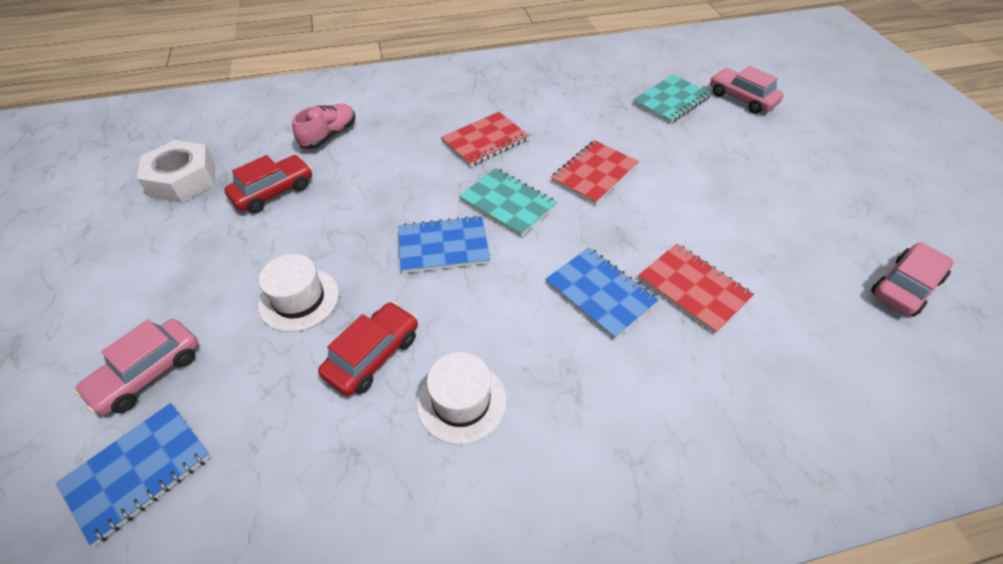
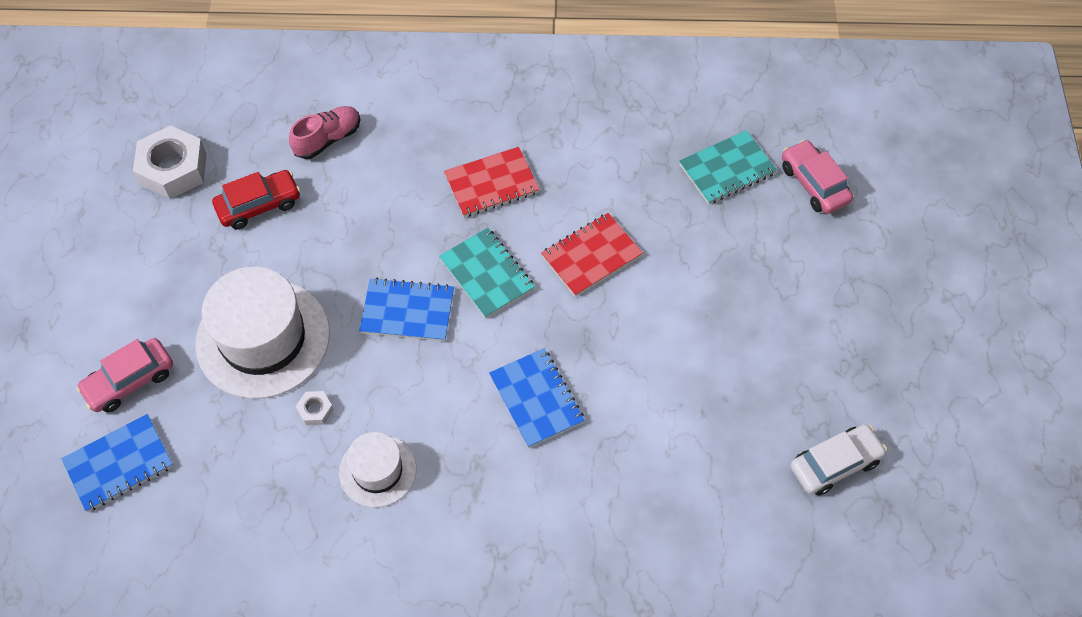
camera: 15 degrees right, 10 degrees up
(299, 299) = (263, 338): white hat -> white hat, size x1.83
(373, 355) = (315, 410): red car -> white nut
(693, 289) = (626, 415): red notebook -> none
(905, 286) = (835, 464): pink car -> white car

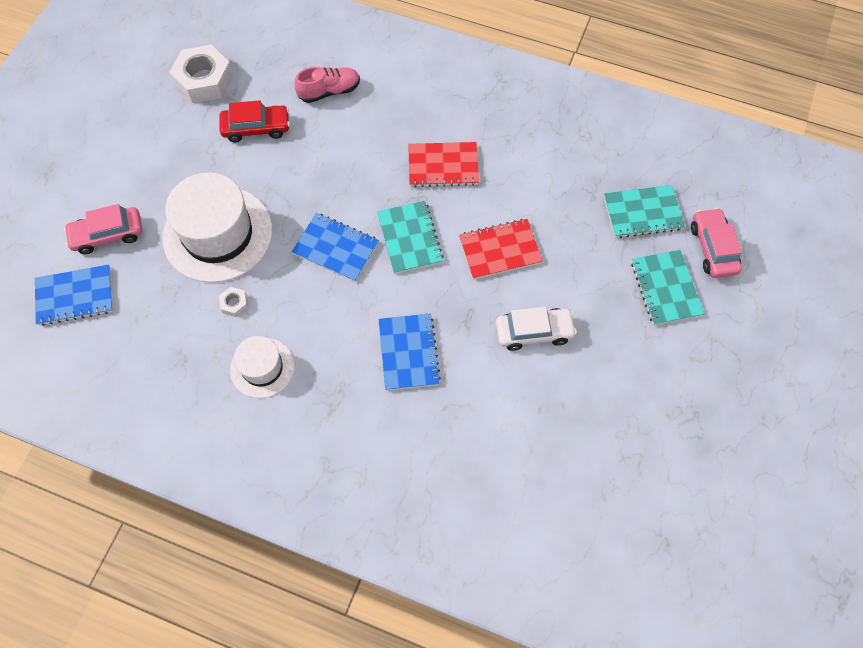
camera: 20 degrees right, 5 degrees up
(782, 241) = (665, 288): none -> turquoise notebook
(835, 464) = (634, 492): white car -> white car (534, 332)

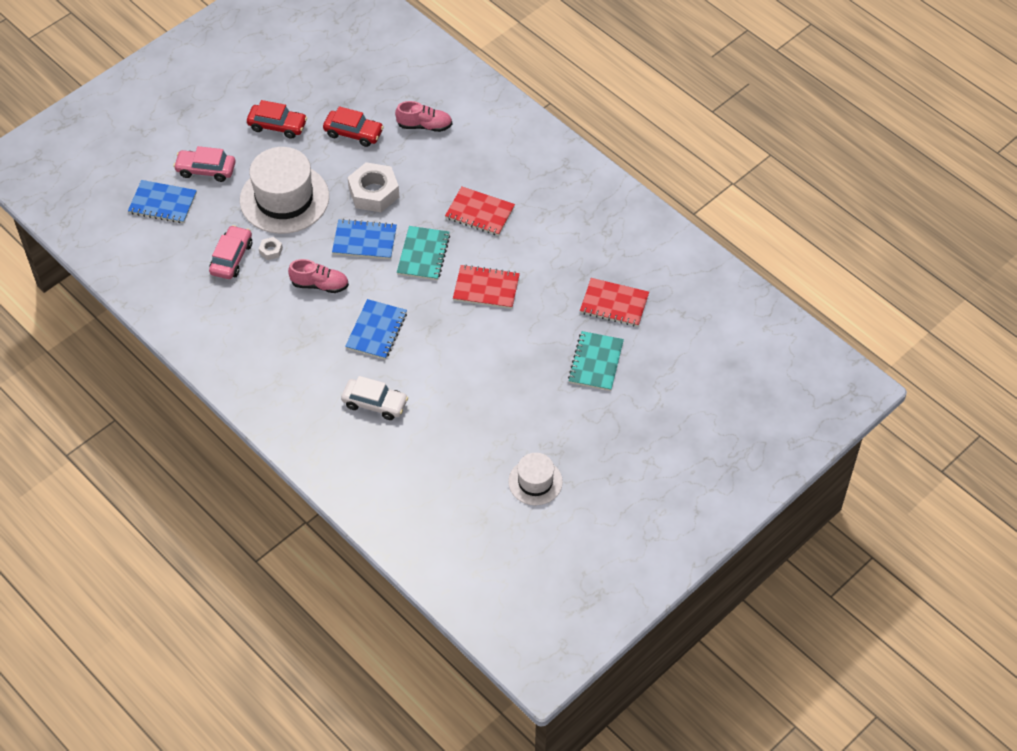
camera: 25 degrees right, 10 degrees down
(166, 151) = (277, 126): none -> red car
(204, 80) = (333, 83): white nut -> white nut (374, 193)
(262, 368) = (267, 300): white hat -> white hat (535, 482)
(313, 323) = (320, 285): none -> pink shoe
(336, 248) = (364, 241): blue notebook -> blue notebook turned 45 degrees counterclockwise
(534, 332) = (476, 353): white car -> white car (375, 403)
(642, 213) = (614, 304): turquoise notebook -> red notebook
(713, 248) = (652, 349): pink car -> pink car (231, 258)

